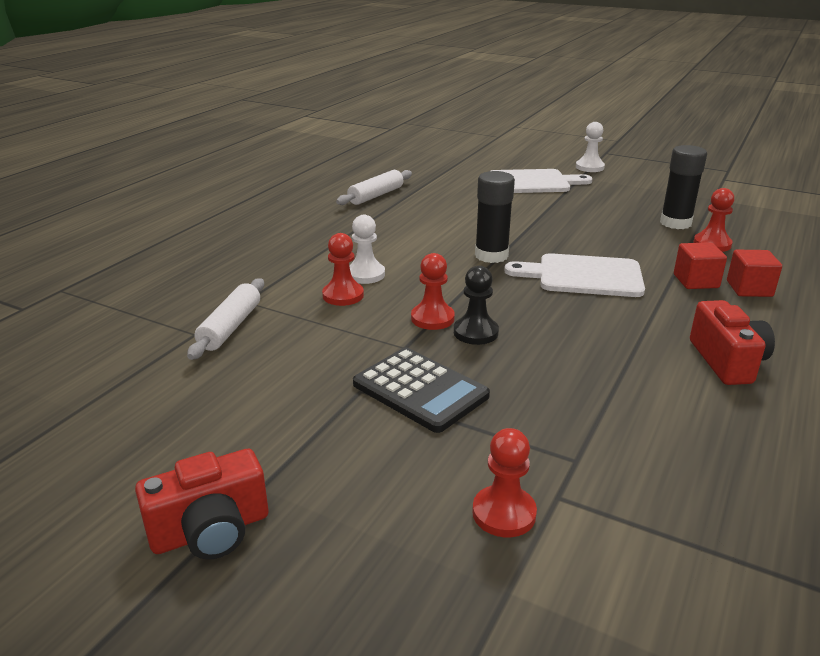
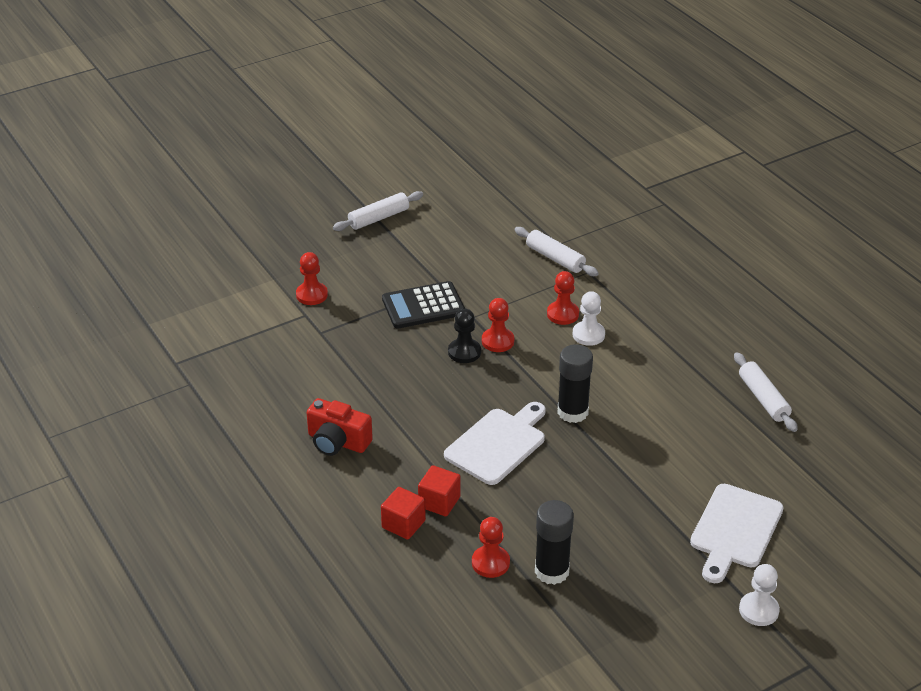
camera: 120 degrees right, 10 degrees up
(211, 531) = (378, 218): red camera -> white rolling pin

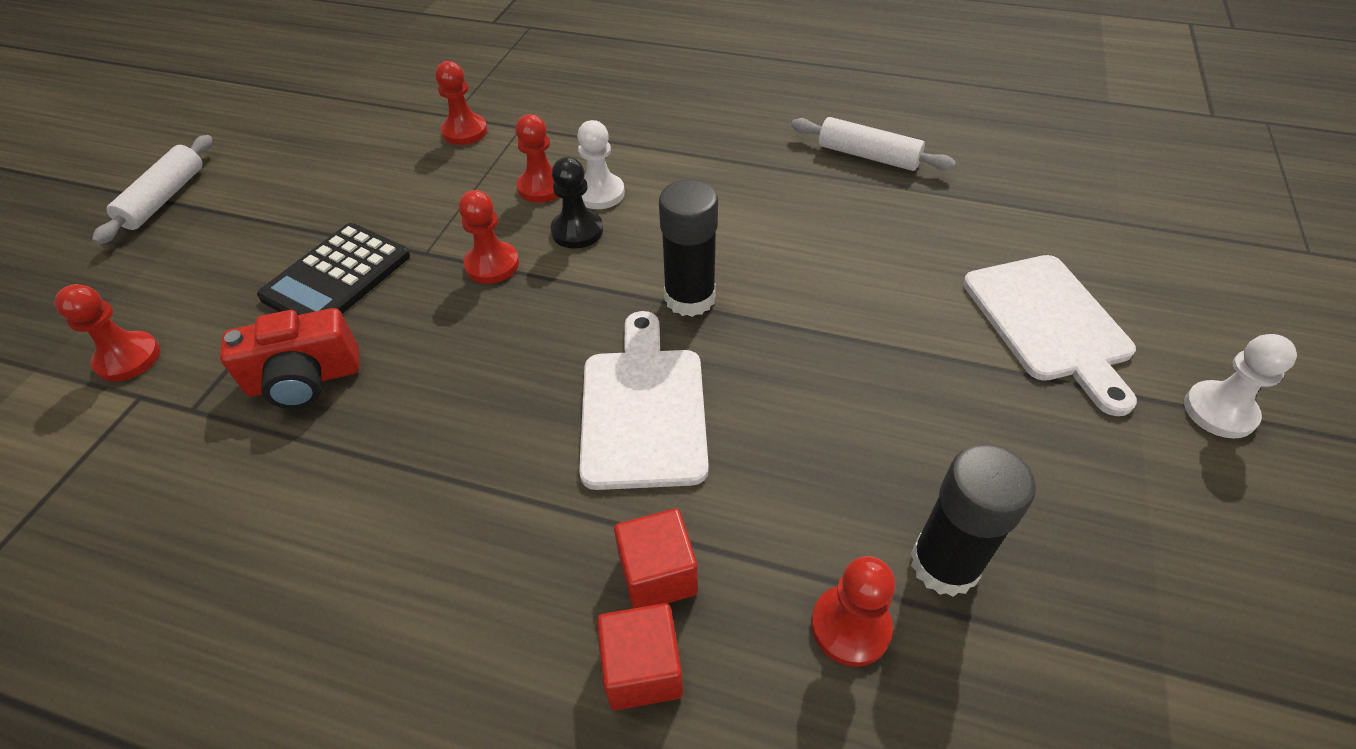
camera: 40 degrees left, 10 degrees up
(337, 442) = (378, 589): red camera -> red camera (305, 379)
(464, 352) = (459, 305): black pawn -> black pawn (577, 231)
(555, 258) = (465, 131): white rolling pin -> red pawn

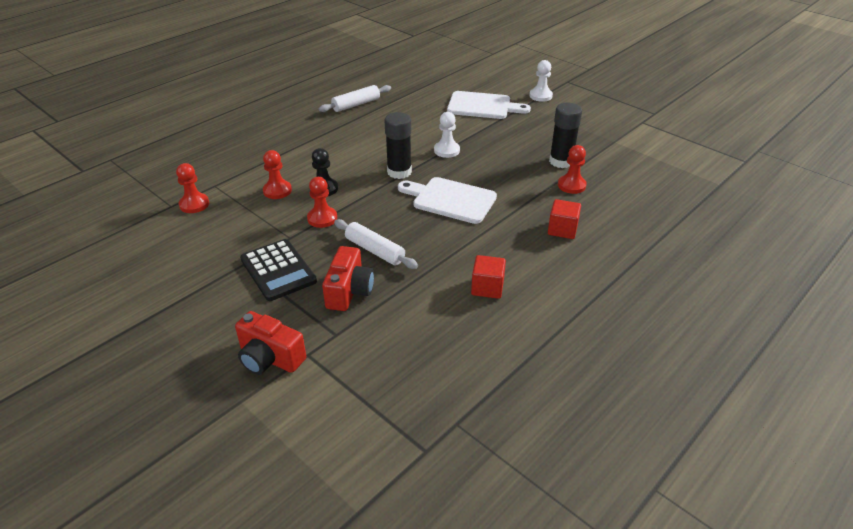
camera: 65 degrees left, 10 degrees down
(128, 358) = (270, 358): red pawn -> red camera
(165, 198) = (112, 335): white rolling pin -> white rolling pin (375, 250)
(600, 193) = (302, 175): white pawn -> white pawn (446, 150)
(657, 574) = (528, 217): red cube -> red cube (487, 287)

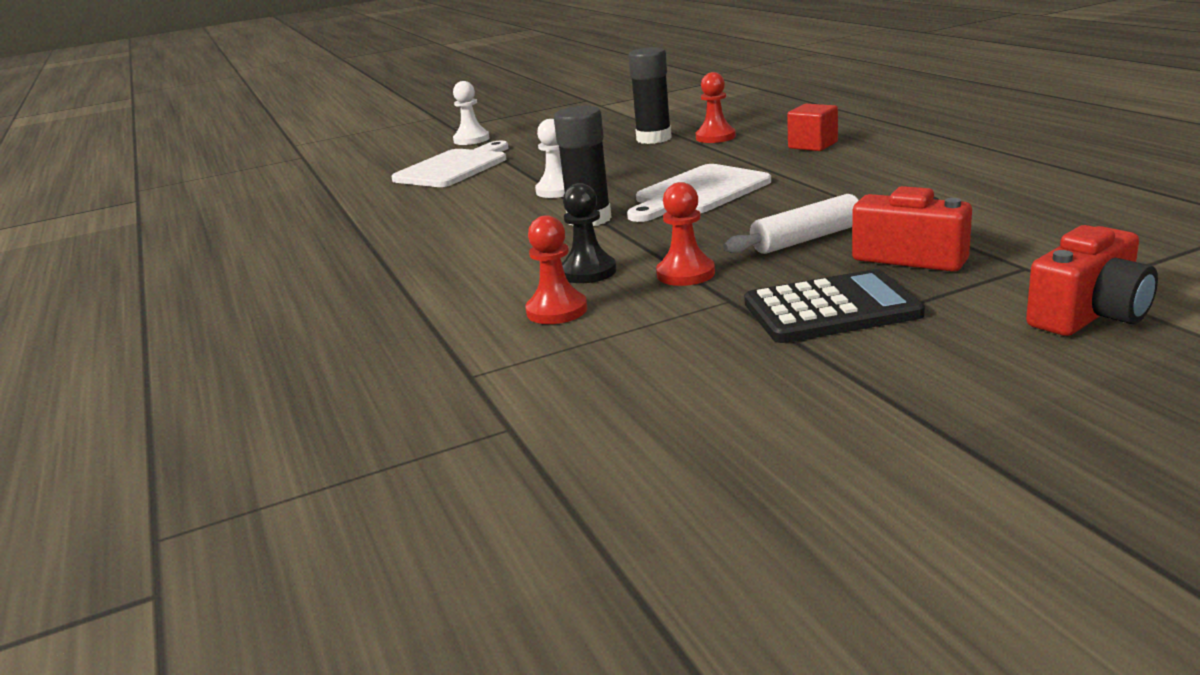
camera: 65 degrees left, 15 degrees down
(194, 204) = (530, 397): red pawn -> none
(356, 104) = (320, 244): white rolling pin -> none
(487, 287) = (926, 182): red cube -> none

